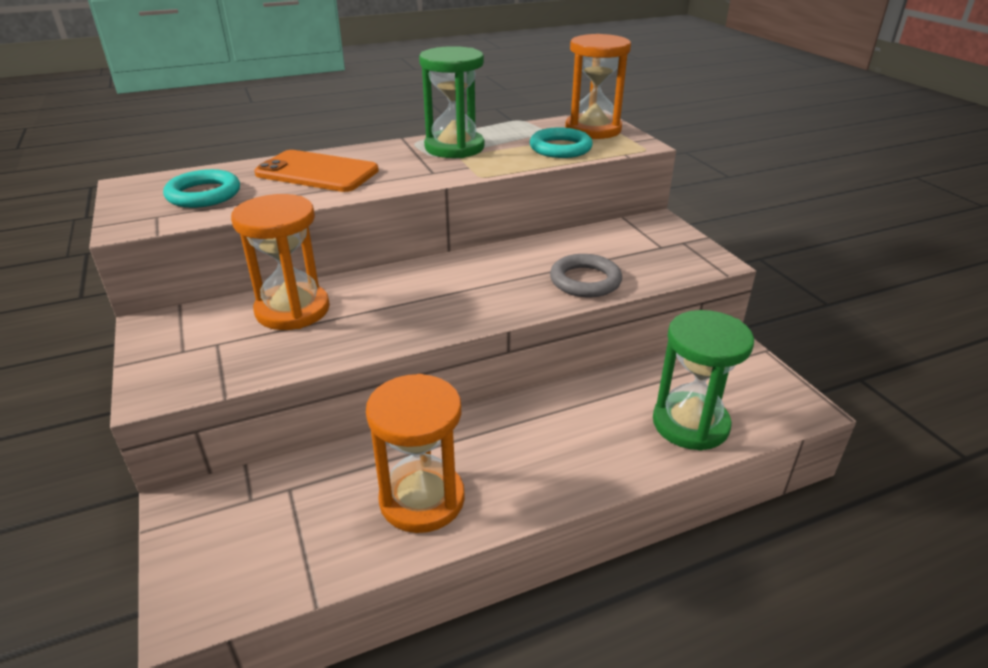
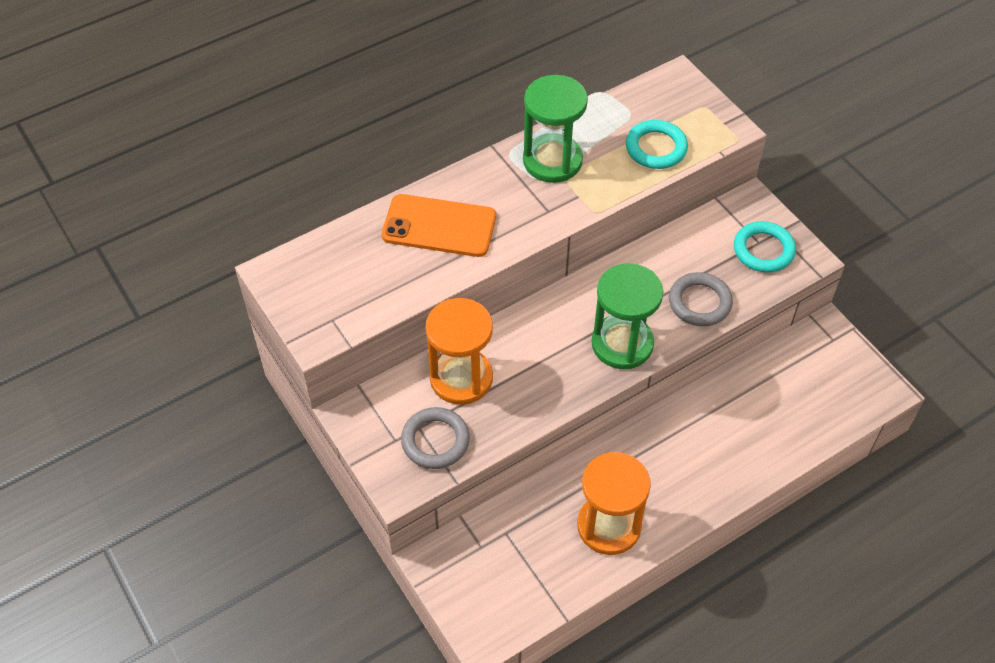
camera: 10 degrees left, 20 degrees up
(204, 194) = (353, 279): turquoise ring -> turquoise ring (763, 250)
(227, 356) = (435, 441): none -> grey ring
(593, 130) = (679, 105): orange hourglass -> none
(690, 424) = (796, 422): green hourglass -> green hourglass (622, 344)

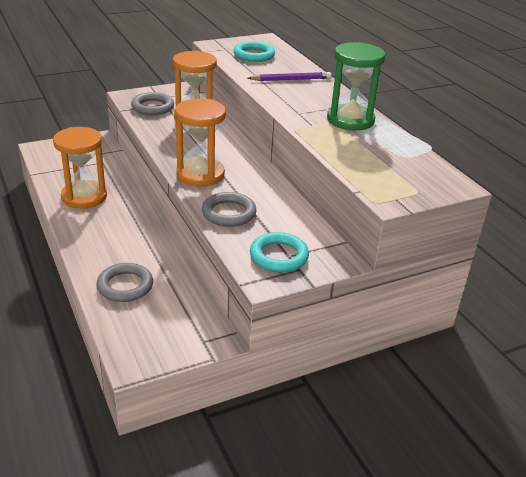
camera: 95 degrees right, 20 degrees down
(439, 226) = (291, 79): orange phone -> purple pencil
(622, 344) = (200, 174): green hourglass -> orange hourglass
(656, 148) = (363, 161): turquoise ring -> turquoise ring (254, 55)
(777, 427) = (125, 286): none -> grey ring

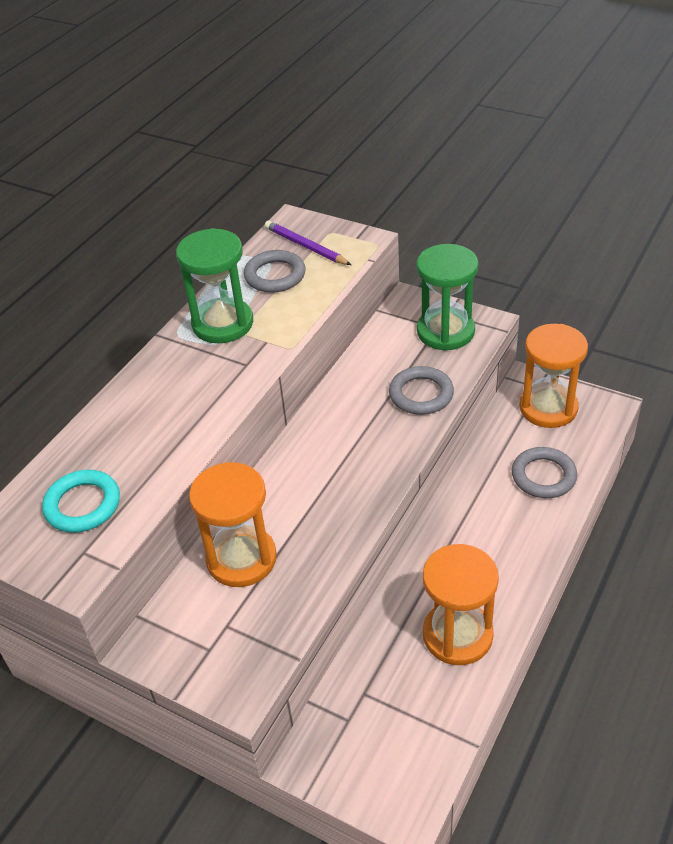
camera: 120 degrees left, 10 degrees up
(152, 107) = (251, 630): grey ring -> grey ring (275, 275)
(200, 174) = (376, 458): orange hourglass -> orange hourglass (548, 408)
(279, 256) = (445, 331): turquoise ring -> green hourglass
(291, 79) = (146, 420): purple pencil -> purple pencil (305, 246)

